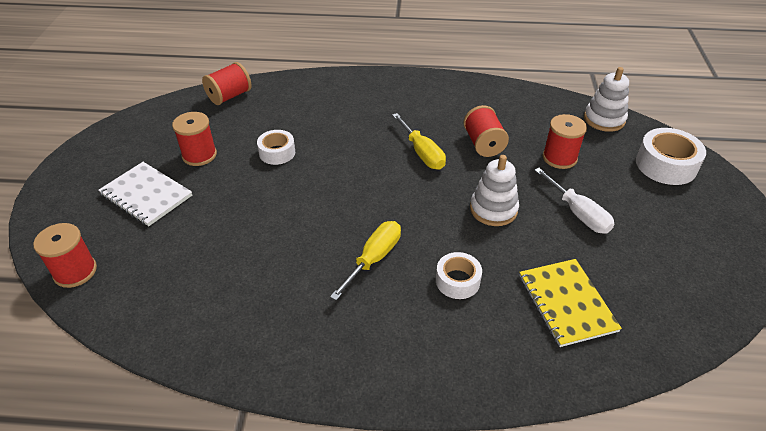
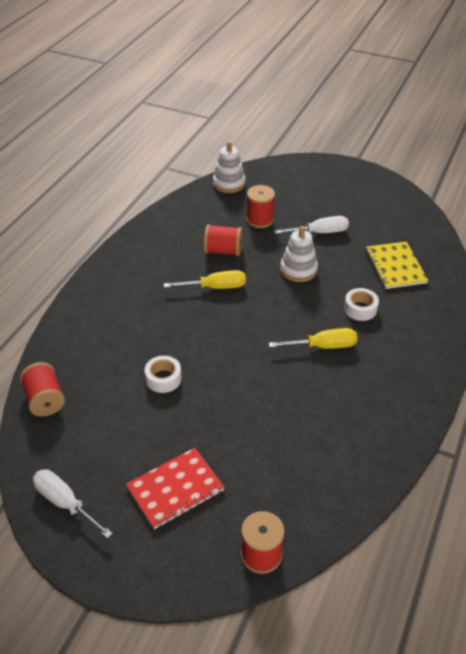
camera: 70 degrees left, 0 degrees up
(124, 138) = (65, 503): none -> white screwdriver
(146, 195) = (175, 489): white notebook -> red notebook
(199, 155) = (134, 438): red spool -> none
(374, 259) = (323, 346): yellow screwdriver -> yellow screwdriver turned 120 degrees clockwise
(566, 303) = (395, 266): yellow notebook -> yellow notebook turned 75 degrees clockwise
(666, 165) = (292, 177): white tape -> none

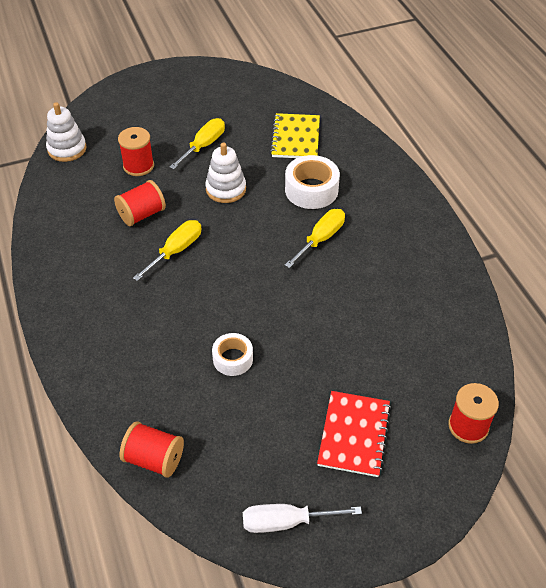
camera: 45 degrees left, 5 degrees up
(320, 232) = (203, 146): white screwdriver -> yellow screwdriver
(360, 309) = (311, 190): white tape -> white tape, size x1.58
(395, 266) = (295, 138): yellow notebook -> yellow notebook turned 60 degrees clockwise

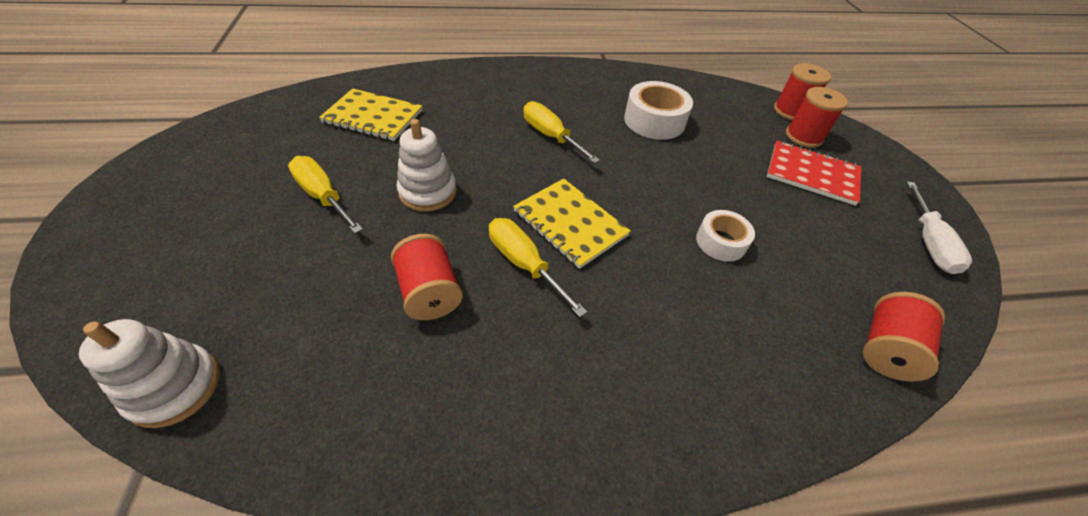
camera: 80 degrees left, 0 degrees up
(138, 166) = (311, 279): red spool -> red spool (803, 136)
(221, 267) = (570, 223): none -> yellow notebook
(311, 190) = (470, 125): white tape -> white tape (654, 121)

